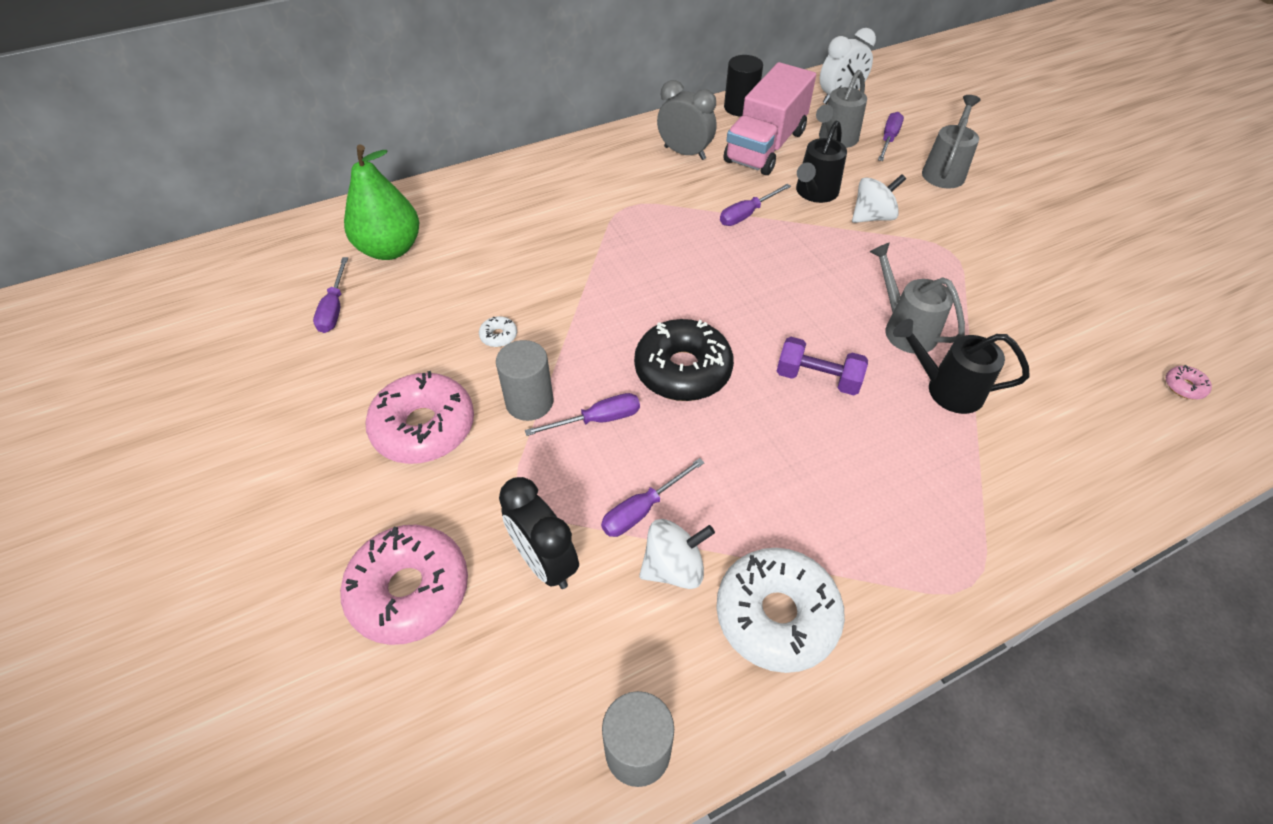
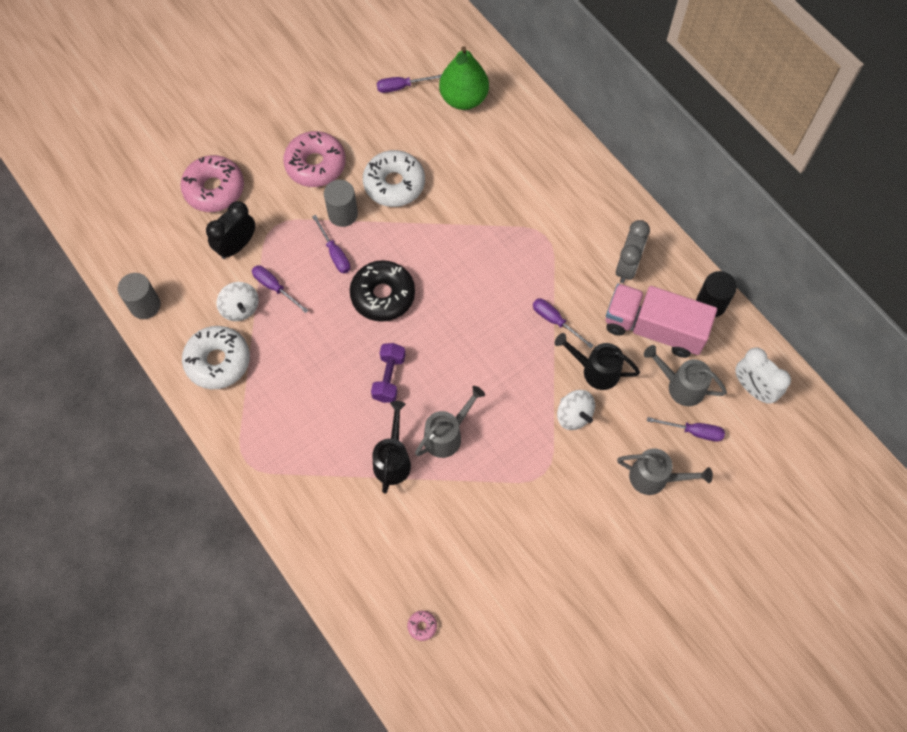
camera: 80 degrees right, 15 degrees up
(498, 336) = (394, 184): white donut -> white donut, size x2.48

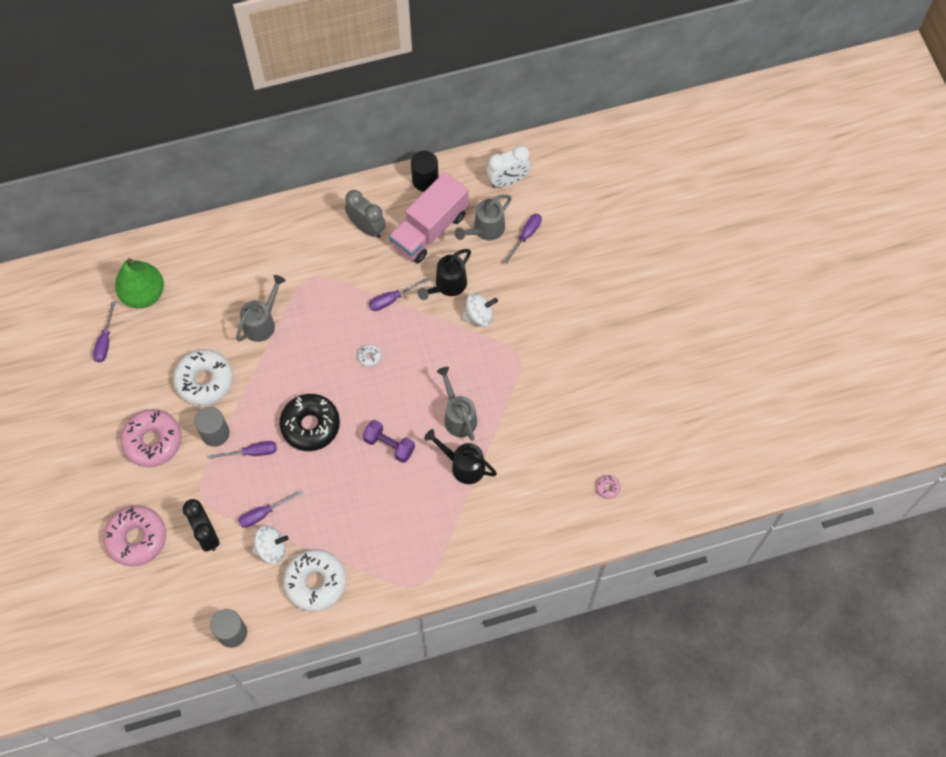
camera: 70 degrees left, 0 degrees up
(480, 323) = (369, 357): none -> white donut
(655, 478) = (552, 277): grey watering can -> grey watering can (262, 322)

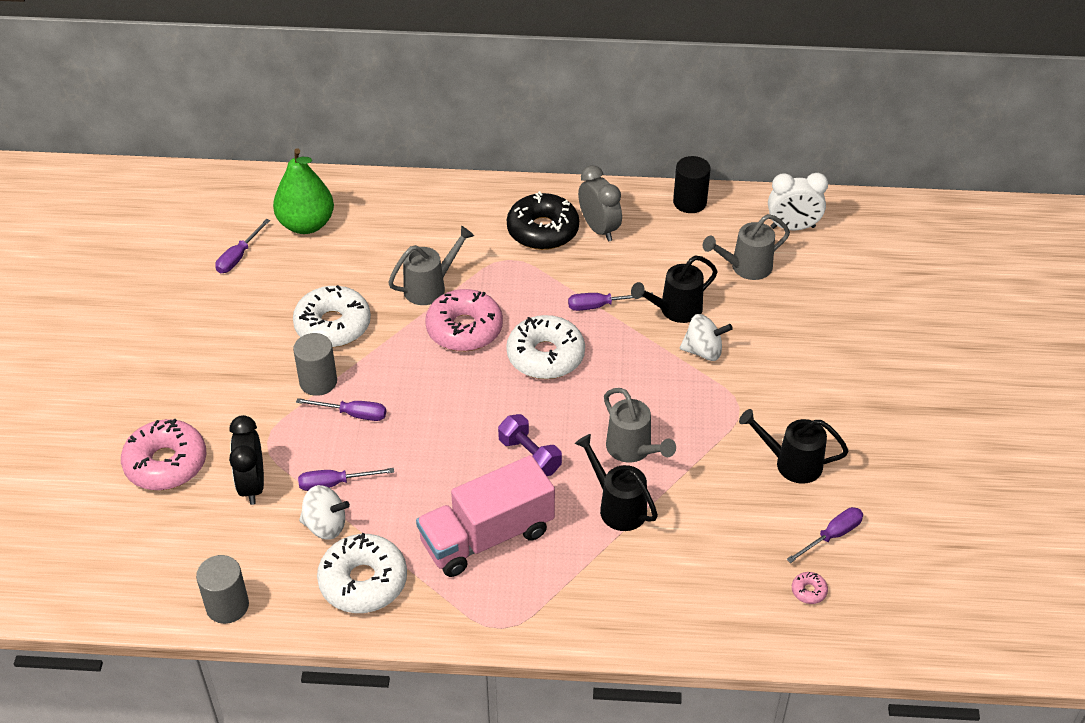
camera: 20 degrees right, 20 degrees down
(153, 441) = (240, 368): pink donut -> pink donut (464, 329)
(310, 425) = (439, 406): black donut -> black donut (542, 230)
(369, 357) = (545, 356): white donut -> white donut, size x2.48
(429, 229) = (675, 250): pink truck -> pink truck (487, 537)
(458, 416) = (633, 450): grey watering can -> grey watering can turned 150 degrees clockwise
(526, 236) = (795, 286): purple screwdriver -> purple screwdriver (832, 536)
(567, 391) = (791, 463): none -> black watering can

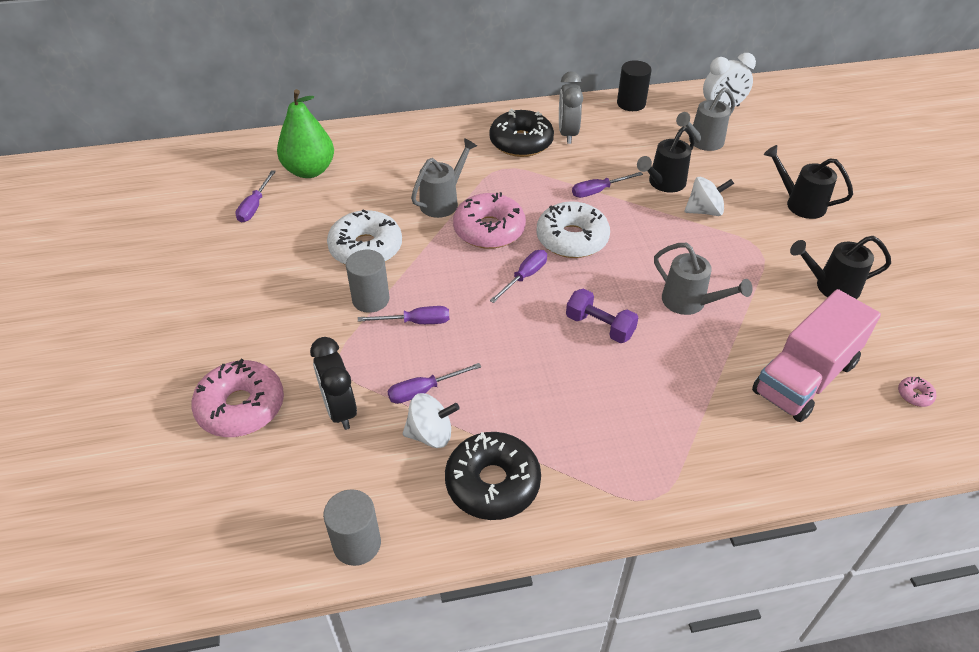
camera: 15 degrees left, 0 degrees up
(363, 581) = (492, 483): white donut -> black donut
(487, 537) = (595, 410): pink truck -> pink truck (805, 377)
(599, 229) = (567, 134): grey clock -> grey clock turned 135 degrees counterclockwise
(617, 506) = (702, 355): black watering can -> black watering can (799, 203)
(832, 536) = (903, 341): purple screwdriver -> purple screwdriver (524, 277)

